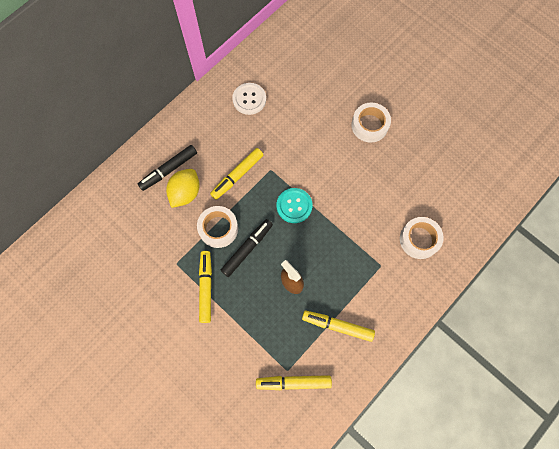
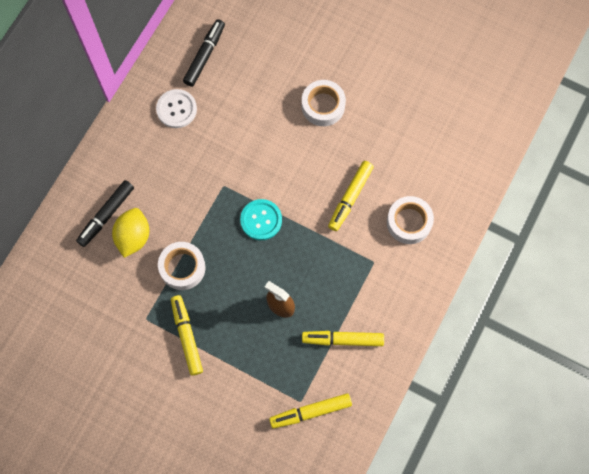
camera: 15 degrees left, 0 degrees up
(237, 175) = (187, 202): yellow marker -> yellow marker (350, 197)
(247, 249) = (221, 282): black marker -> black marker (204, 56)

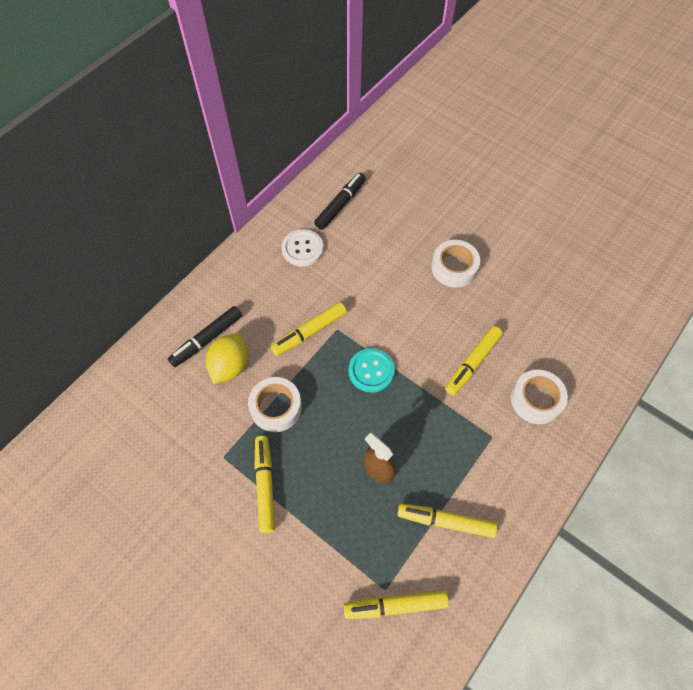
camera: 10 degrees right, 10 degrees down
(199, 192) = (310, 332): none -> yellow marker

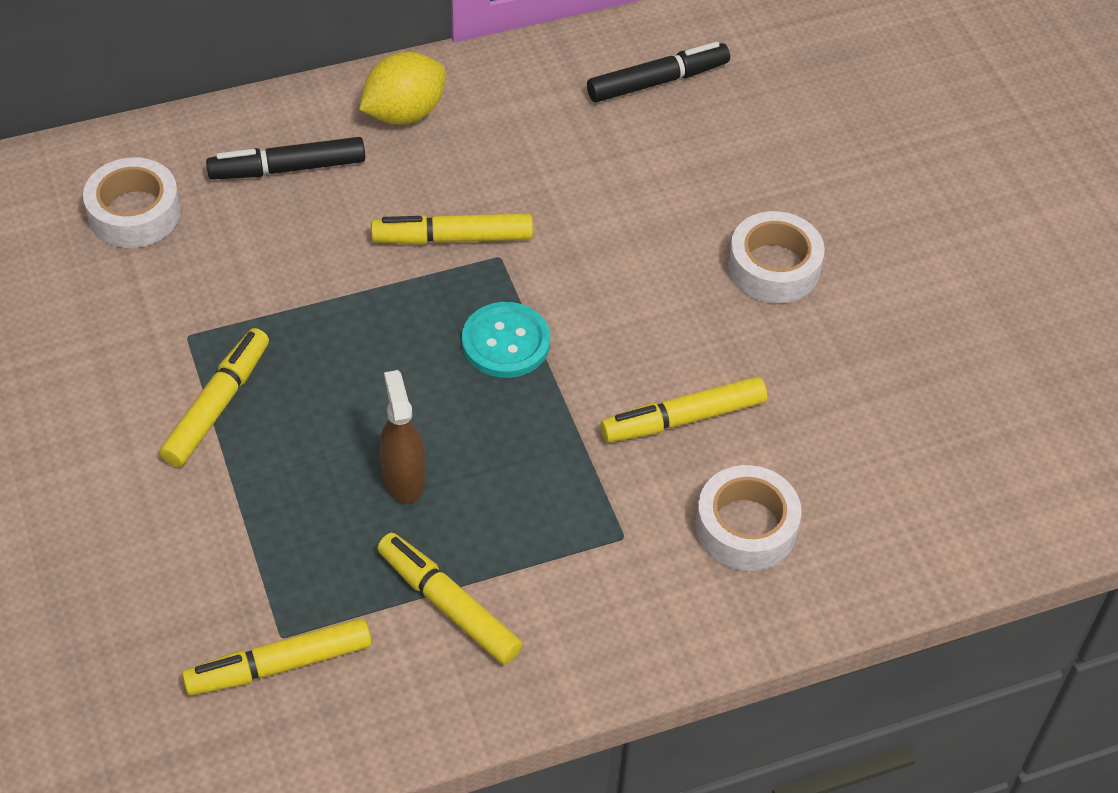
camera: 30 degrees right, 10 degrees down
(230, 366) = (293, 222): yellow lemon -> yellow lemon (404, 113)
(276, 407) = (316, 313): white tape -> white tape (134, 213)
(302, 249) = (540, 116): white button -> none
(396, 605) = (280, 665): yellow marker -> yellow marker turned 45 degrees counterclockwise

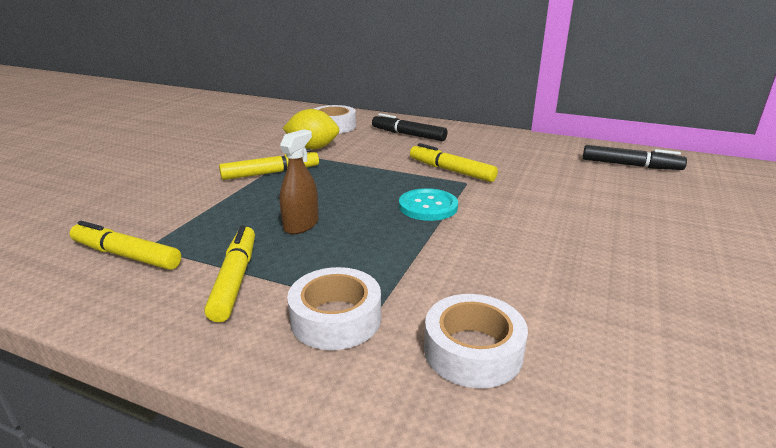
camera: 45 degrees right, 25 degrees down
(404, 113) = (481, 138): yellow lemon -> yellow lemon (313, 148)
(684, 419) = (494, 276): yellow marker -> none
(774, 267) = (641, 244): white tape -> white tape (336, 318)

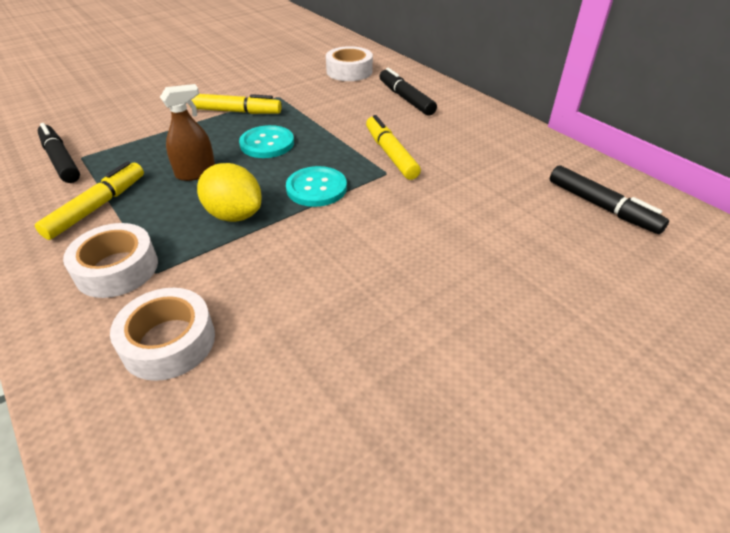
camera: 30 degrees right, 15 degrees up
(126, 255) = (61, 160): yellow marker -> black marker
(313, 148) = (301, 92): yellow lemon -> yellow lemon (234, 215)
(337, 188) = (267, 143): none -> turquoise button

